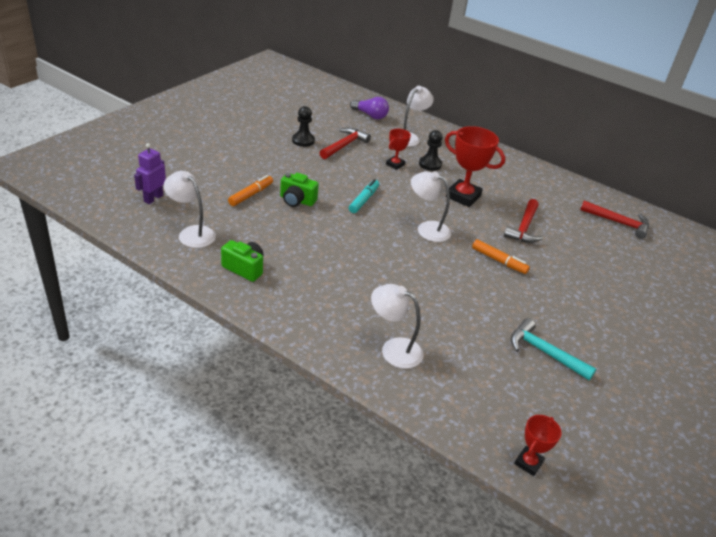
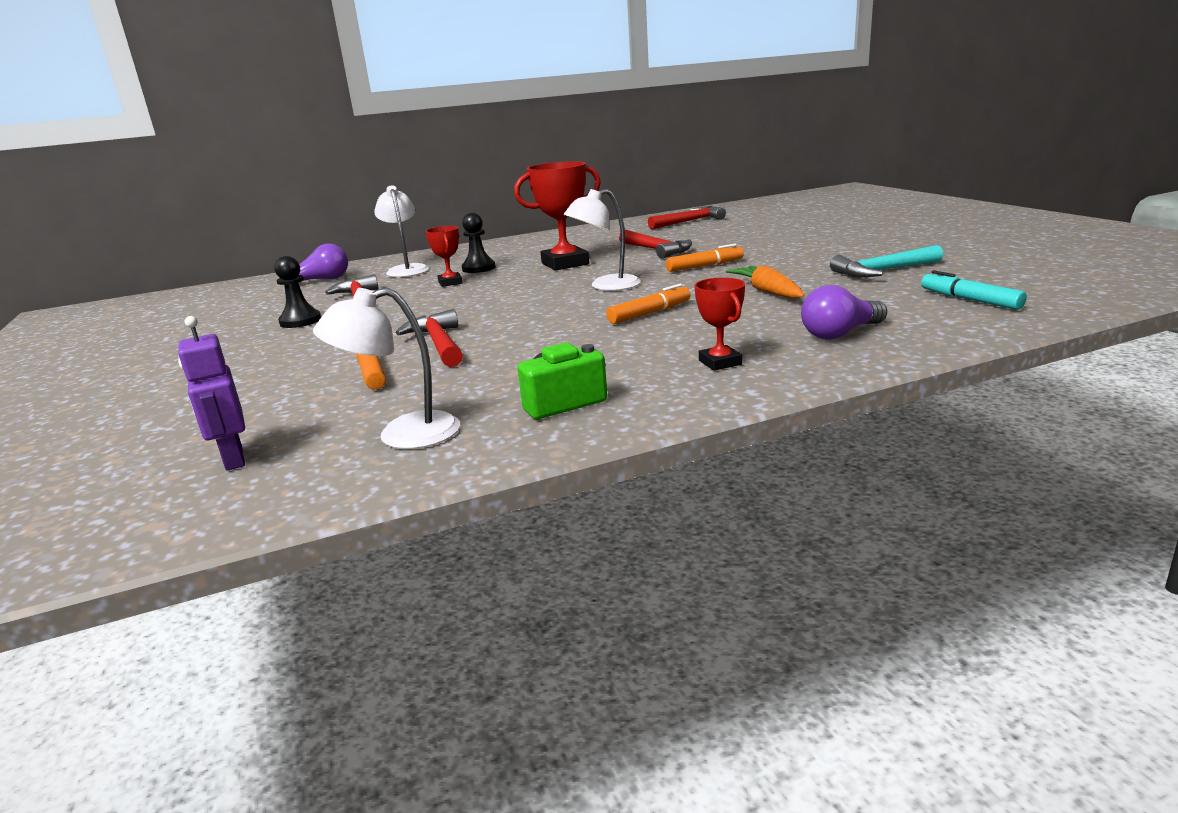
camera: 50 degrees left, 15 degrees down
(297, 200) = (438, 344): green camera -> red hammer
(363, 200) = (500, 307): turquoise marker -> turquoise marker (970, 300)
(386, 262) = (649, 313): none -> orange marker
(393, 349) = (840, 333): white lamp -> purple light bulb
(458, 302) = (767, 291): none -> orange carrot
(528, 463) = (1078, 302): red trophy -> red trophy (720, 362)

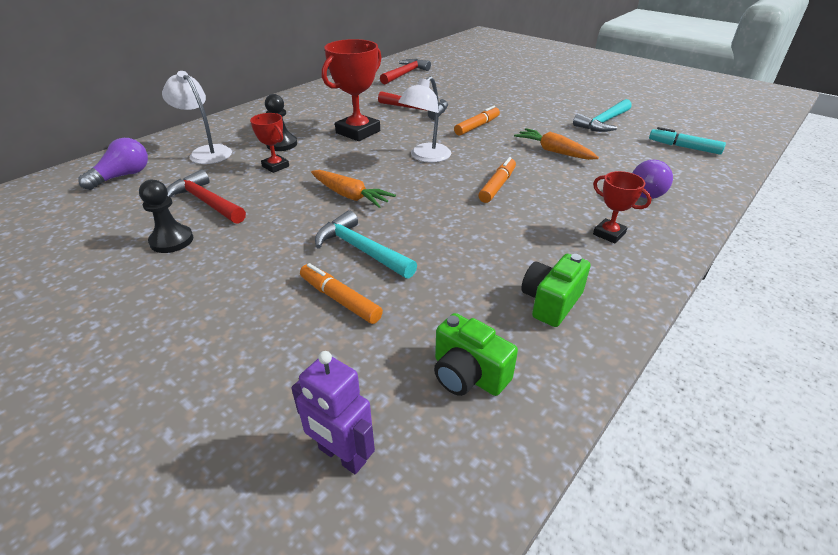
camera: 30 degrees left, 15 degrees up
(402, 435) = (468, 374): white lamp -> green camera
(438, 344) = (361, 250): red hammer -> turquoise hammer
(486, 307) = (350, 196): none -> orange carrot

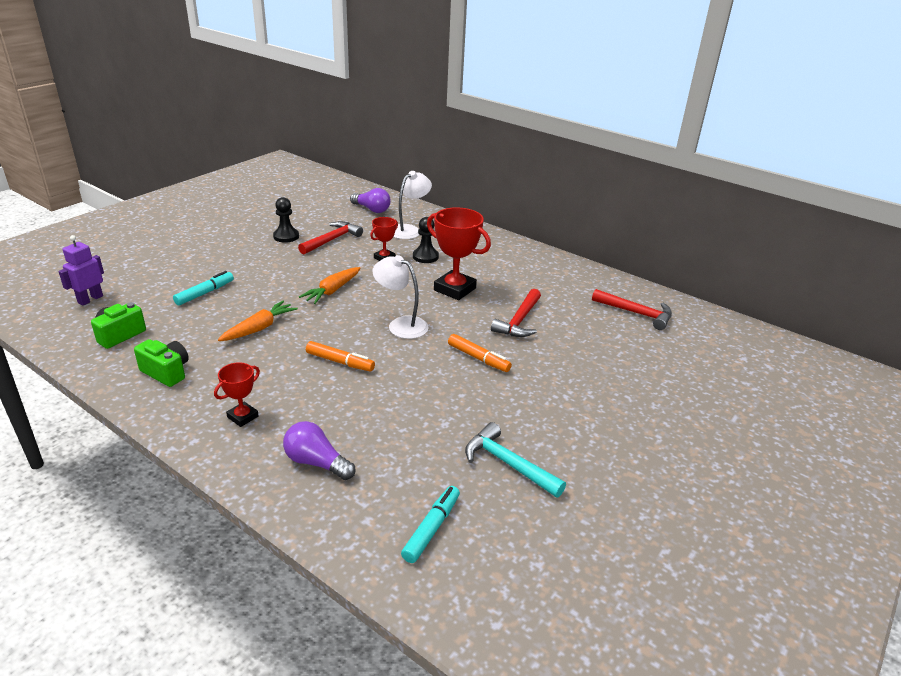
camera: 85 degrees right, 5 degrees down
(340, 300) = (205, 293): orange marker -> turquoise marker
(361, 250) = (256, 298): turquoise hammer -> none
(553, 151) = (415, 406): orange carrot -> orange carrot (259, 328)

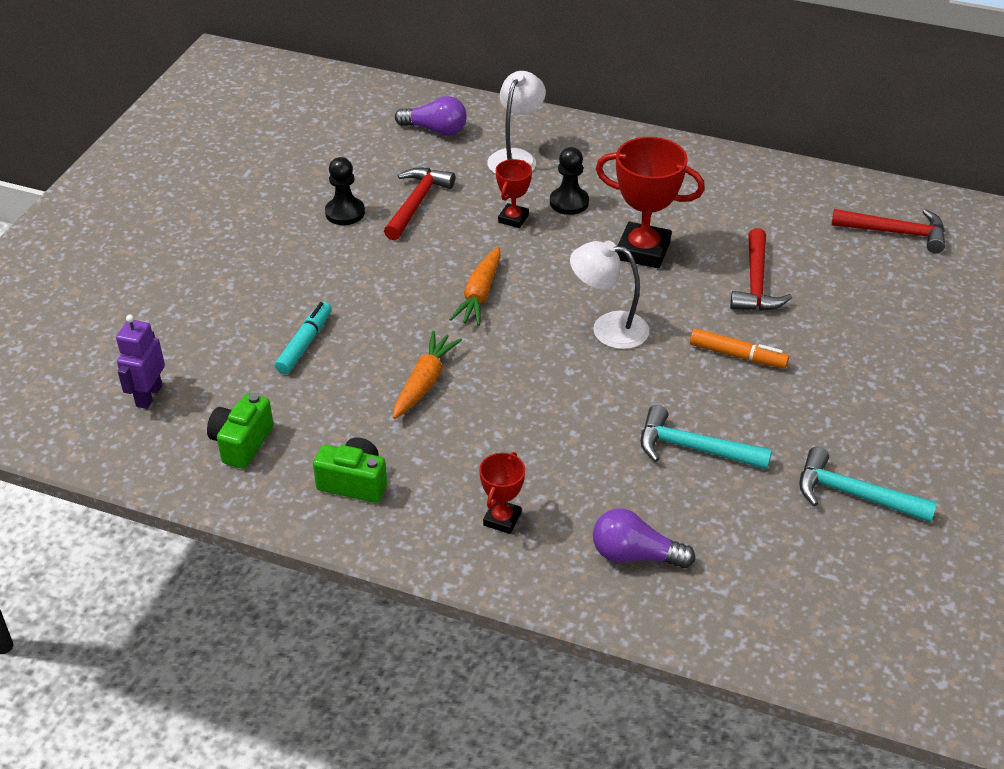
camera: 15 degrees left, 10 degrees up
(340, 362) = (567, 407): orange marker -> none
(408, 406) = (693, 448): none -> turquoise hammer
(431, 528) = (815, 599): turquoise marker -> none

